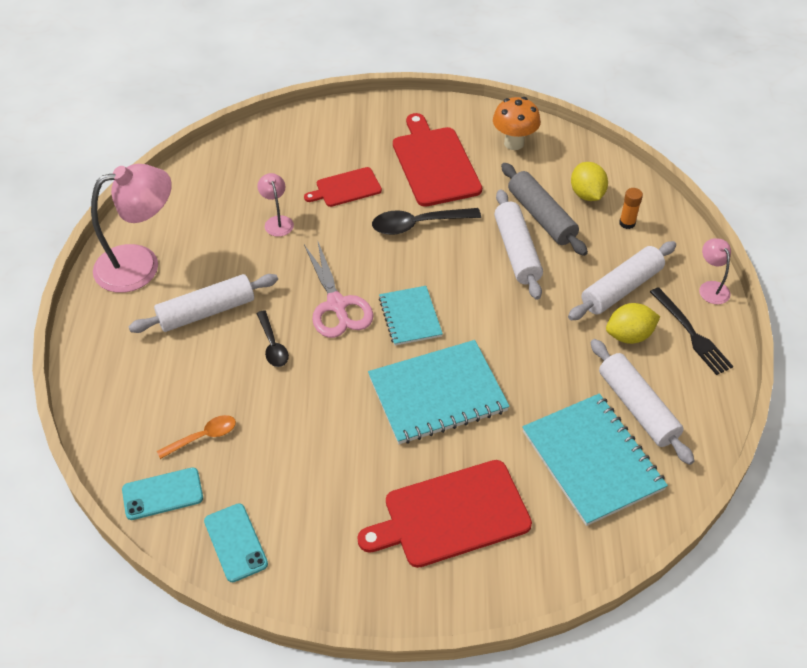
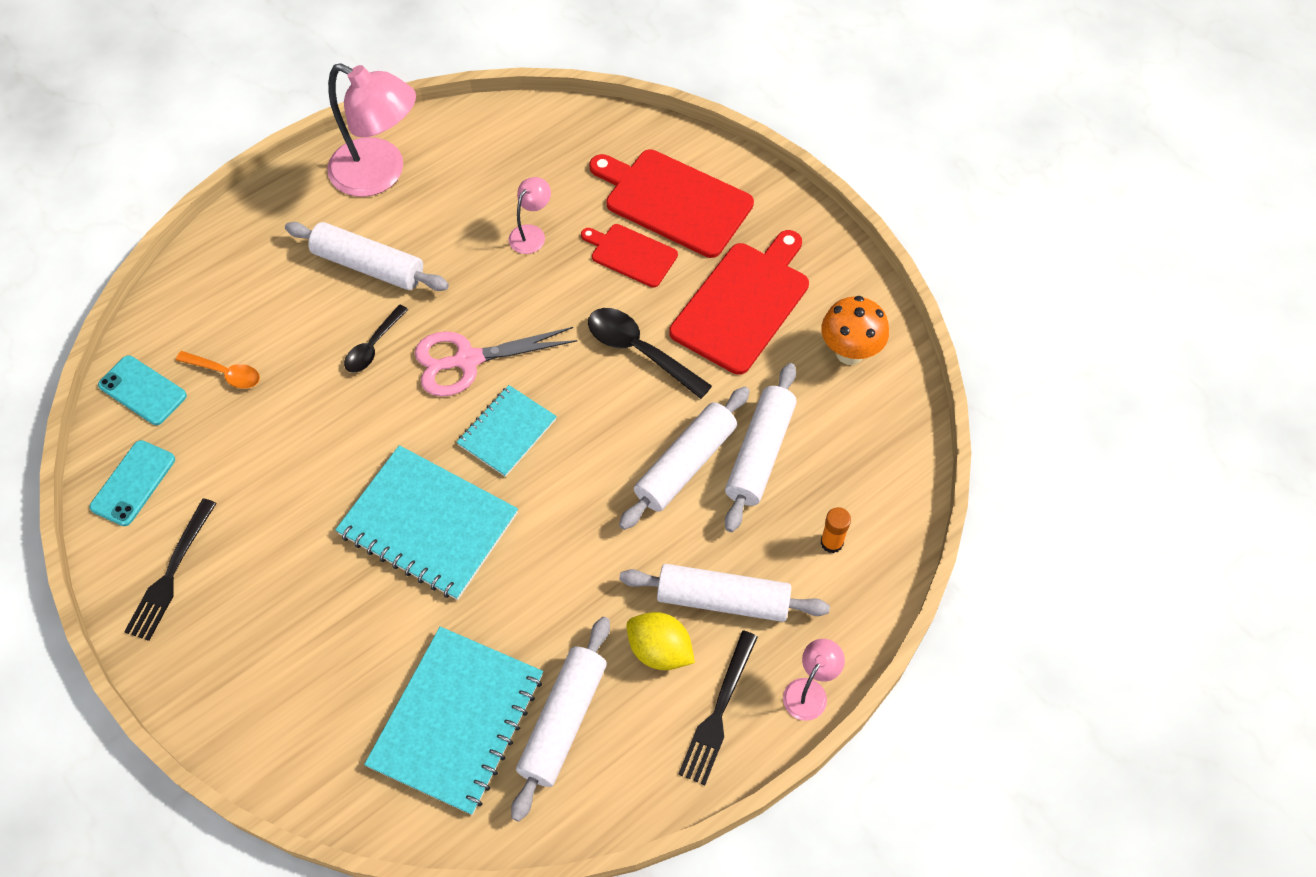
camera: 50 degrees right, 10 degrees up
(335, 560) = (170, 575): none -> black fork
(337, 305) = (468, 360): pink scissors -> pink scissors turned 45 degrees clockwise
(451, 515) = (292, 636): red cutting board -> red cutting board (674, 201)
(541, 216) = (760, 453): grey rolling pin -> white rolling pin
(587, 194) = (838, 474): yellow lemon -> none

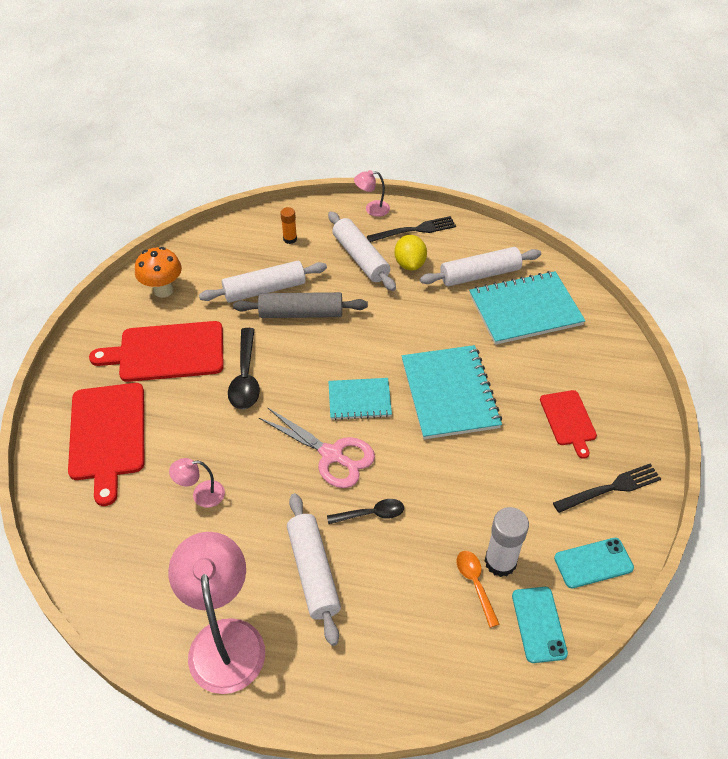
camera: 130 degrees left, 10 degrees down
(220, 409) = (500, 562): none -> white glue stick
(631, 254) = (173, 428): red cutting board -> red cutting board (568, 420)
(686, 464) = (301, 313): white rolling pin -> grey rolling pin

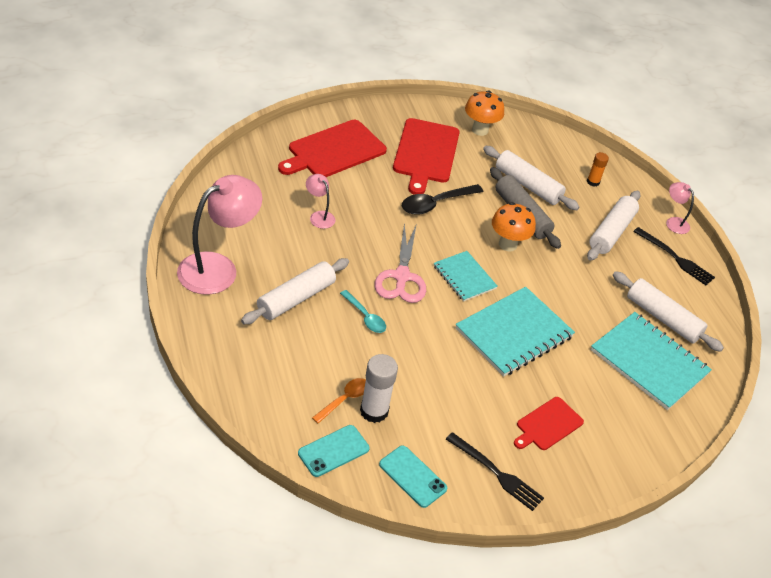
camera: 55 degrees right, 5 degrees down
(167, 352) = (425, 153): red cutting board -> red cutting board turned 135 degrees counterclockwise
(334, 344) = (507, 244): none -> orange mushroom
(371, 514) = (365, 317): black spoon -> turquoise spoon
(410, 264) = (633, 266): yellow lemon -> none

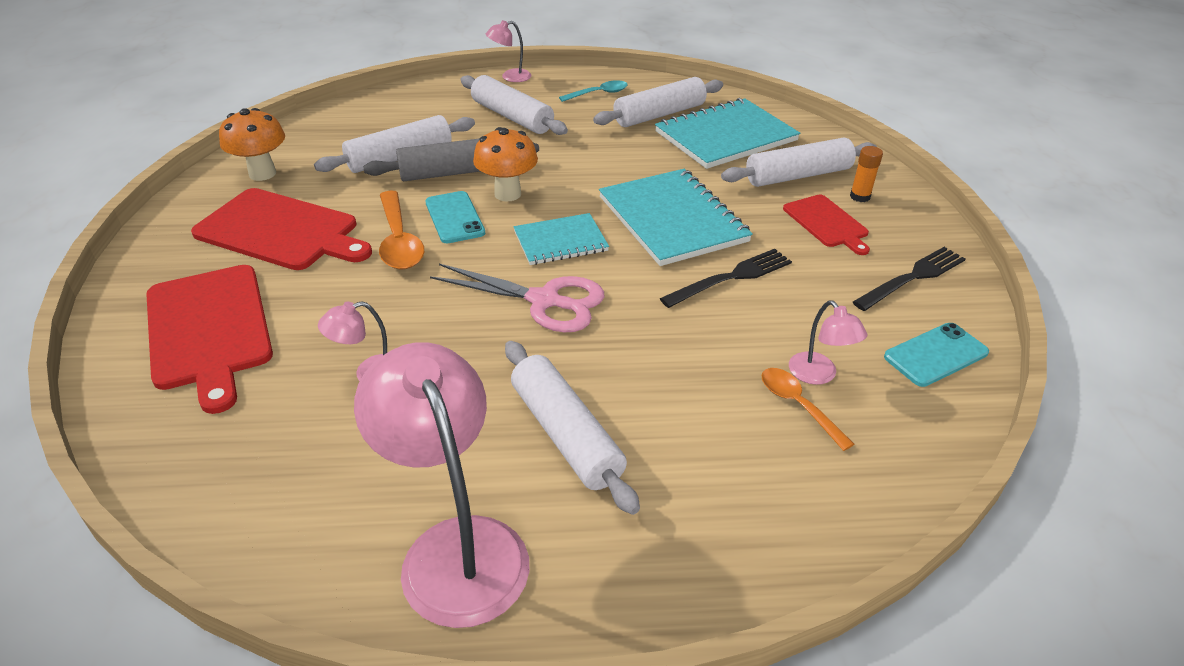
camera: 70 degrees left, 5 degrees down
(333, 451) = (905, 434): turquoise phone -> turquoise phone (455, 217)
(365, 317) = (623, 354): turquoise spoon -> turquoise spoon (599, 93)
(374, 411) = (818, 375): white glue stick -> pink lamp
(435, 204) = (399, 241): black spoon -> orange spoon
(593, 182) = (418, 111): orange glue stick -> orange glue stick (860, 196)
(609, 409) = (798, 176): none -> white rolling pin
(676, 258) = (568, 88): black fork -> black fork (732, 277)

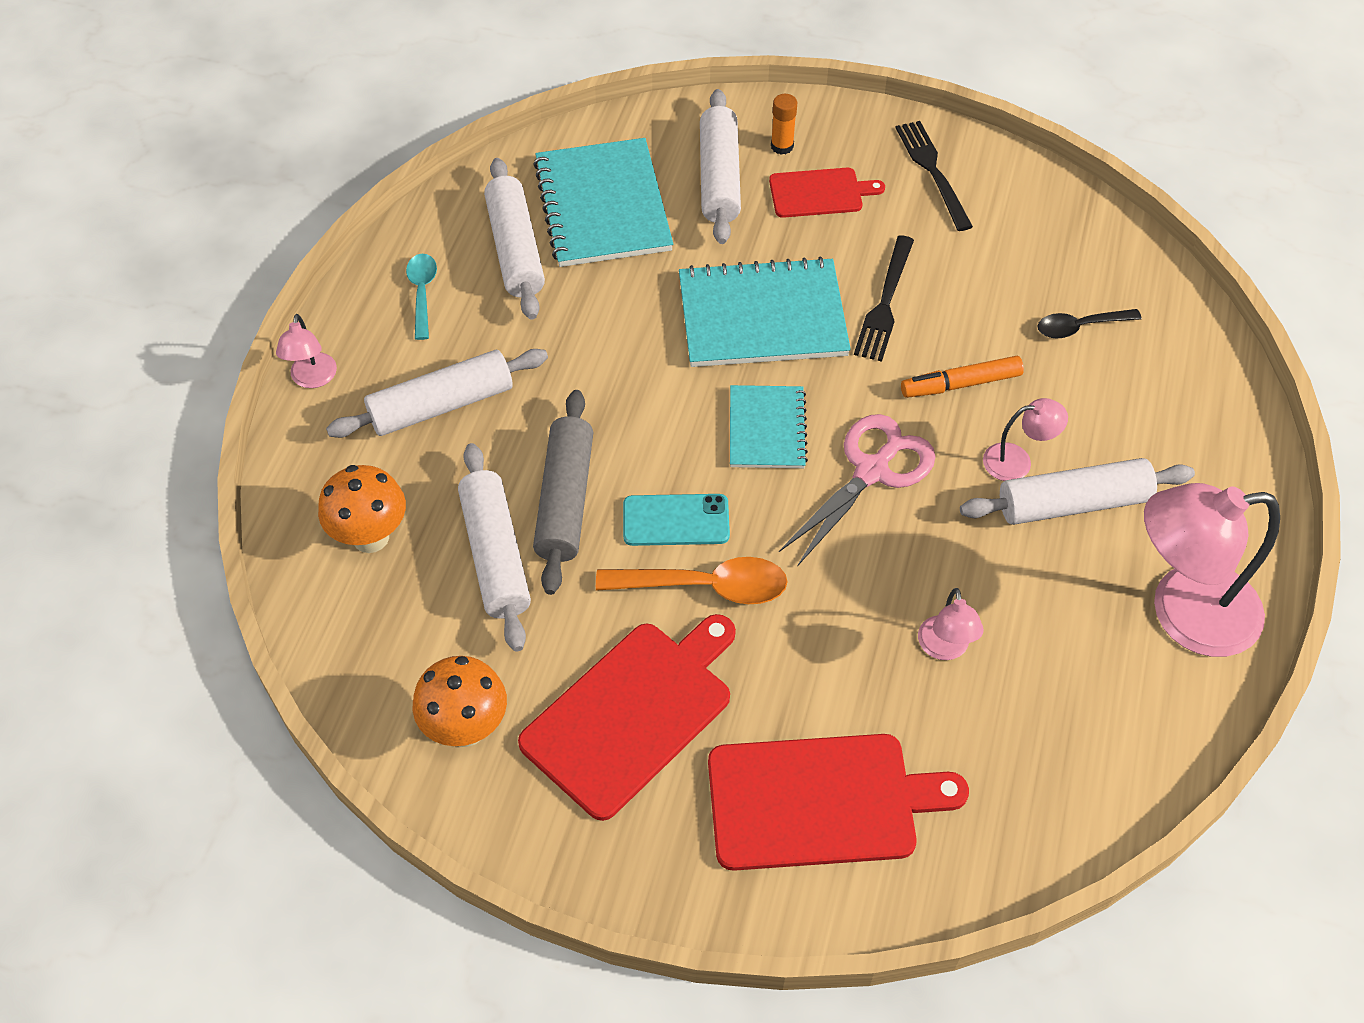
camera: 70 degrees left, 15 degrees up
(507, 194) = (643, 455): orange mushroom -> orange mushroom (371, 537)
(670, 336) = (960, 384): none -> orange marker
(732, 277) = (885, 304): black fork -> black fork turned 150 degrees counterclockwise
(798, 405) = (1080, 327): orange spoon -> black spoon
(818, 375) = (1046, 297): pink lamp -> pink lamp (1017, 461)
(935, 355) = (1043, 208): turquoise phone -> none

